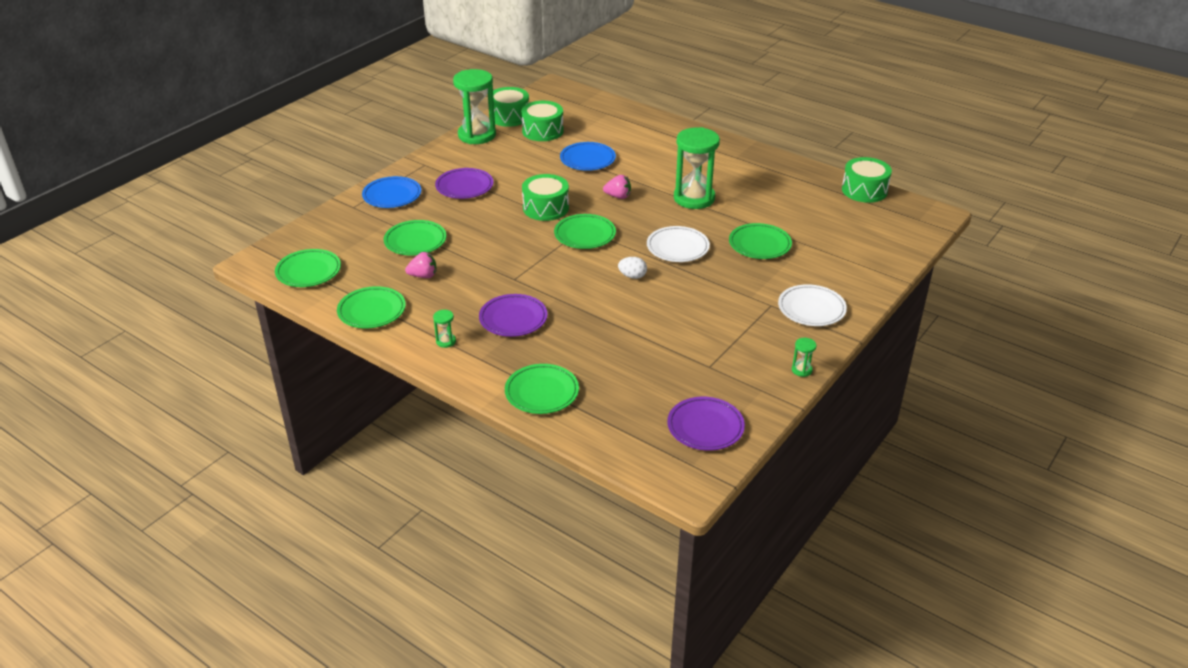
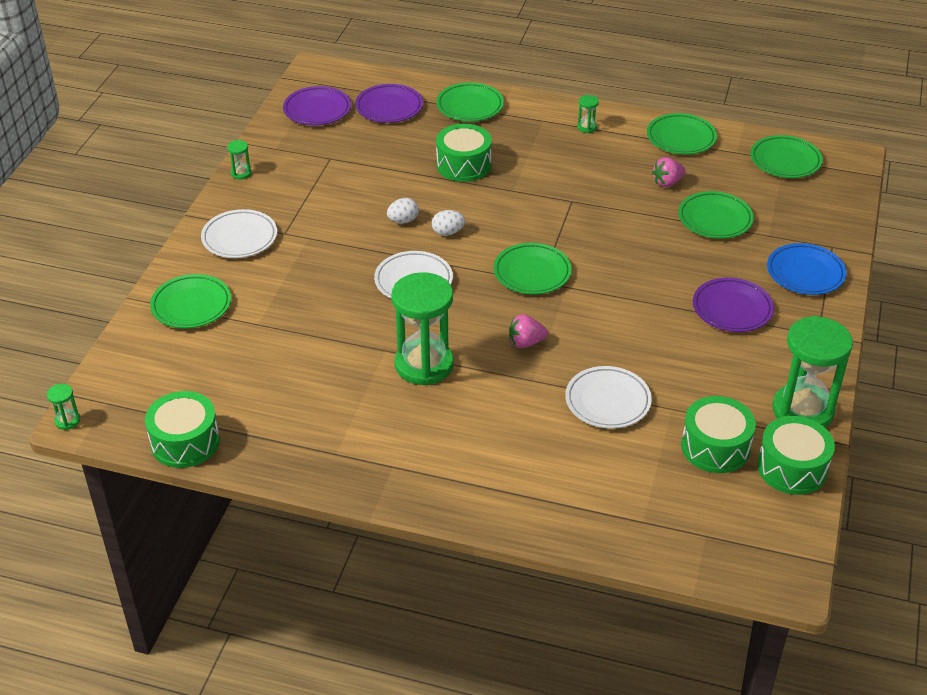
camera: 160 degrees right, 5 degrees up
(513, 319) = (541, 160): purple plate -> purple plate (389, 107)
(546, 208) = (605, 301): green drum -> green drum (463, 165)
(587, 160) = (607, 401): blue plate -> white plate
(665, 293) = (403, 221): none -> white egg
(759, 245) = (315, 309): green plate -> green plate (191, 305)
(946, 215) = (67, 421): none -> green hourglass

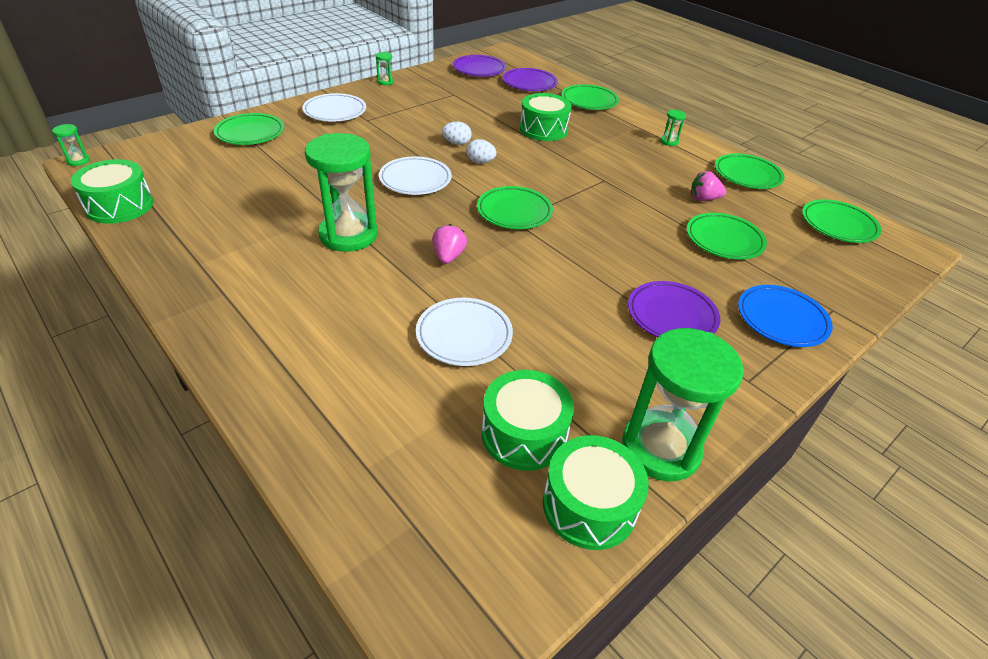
camera: 30 degrees right, 0 degrees up
(526, 342) = (448, 256): pink strawberry -> pink strawberry turned 75 degrees clockwise

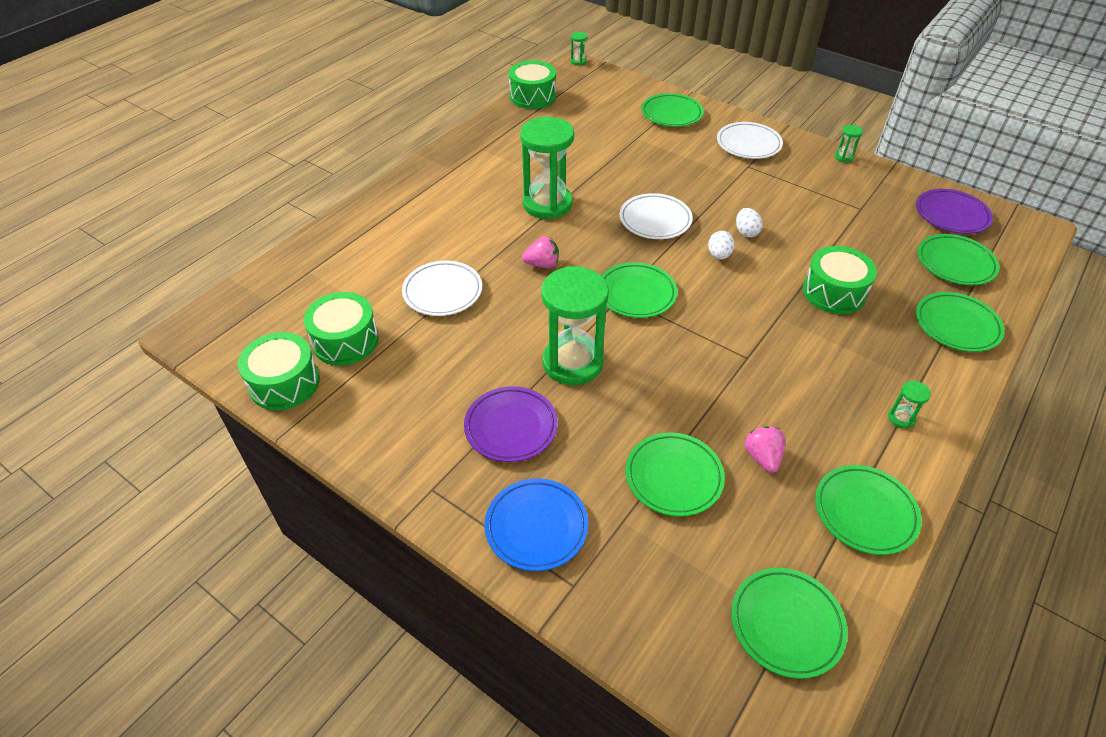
camera: 80 degrees right, 5 degrees up
(529, 83) = (955, 263): purple plate -> green plate
(660, 448) = (340, 422): green hourglass -> green hourglass (572, 362)

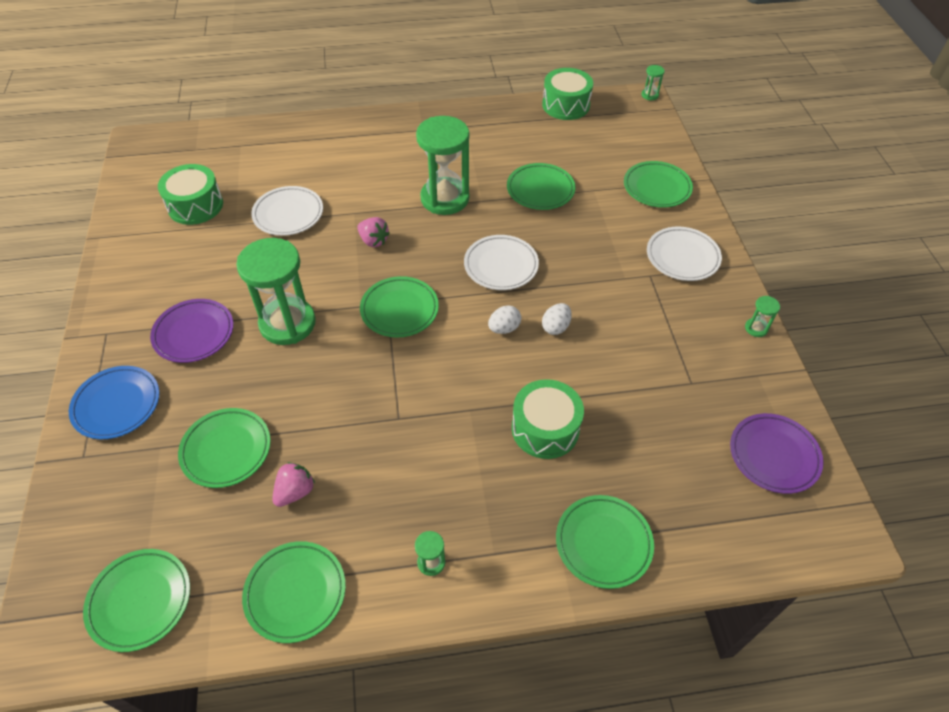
camera: 45 degrees right, 5 degrees up
(284, 383) = (134, 208): green drum -> none
(955, 263) = (698, 496): green plate -> green plate (540, 190)

